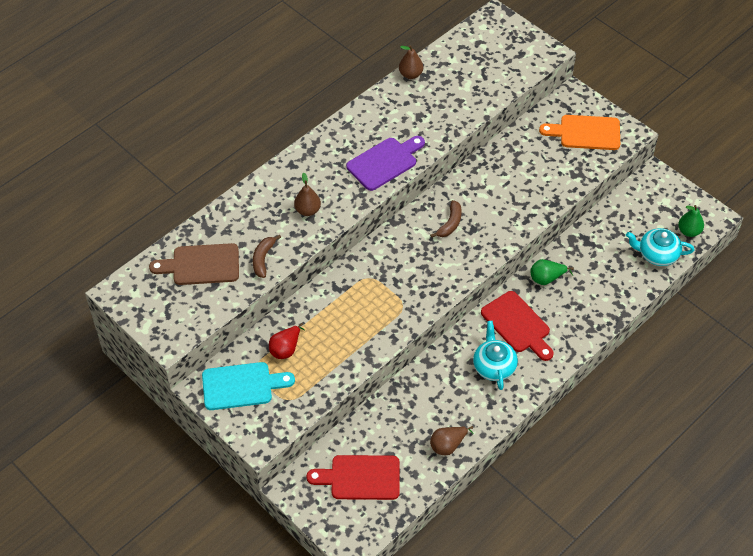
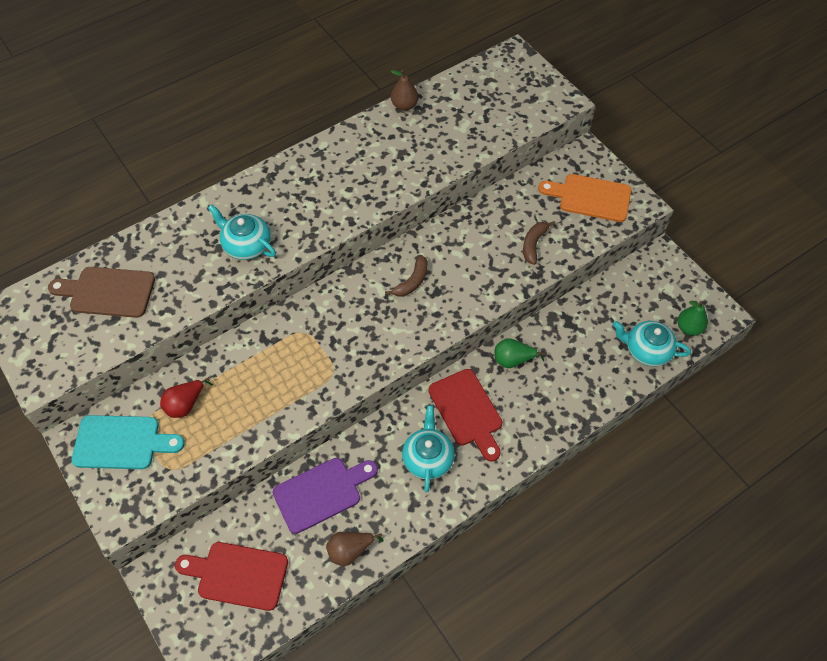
camera: 10 degrees right, 5 degrees up
(263, 259) = (179, 295): brown banana -> brown banana (534, 244)
(307, 210) = (246, 245): brown pear -> turquoise teapot
(384, 162) = (348, 201): purple cutting board -> purple cutting board (321, 493)

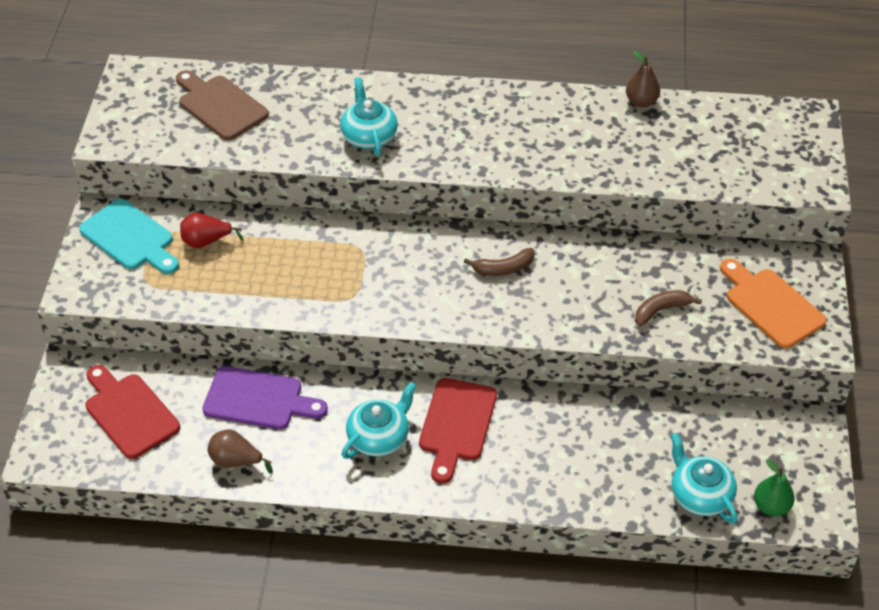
camera: 40 degrees right, 10 degrees down
(513, 360) = (548, 412): green pear -> none

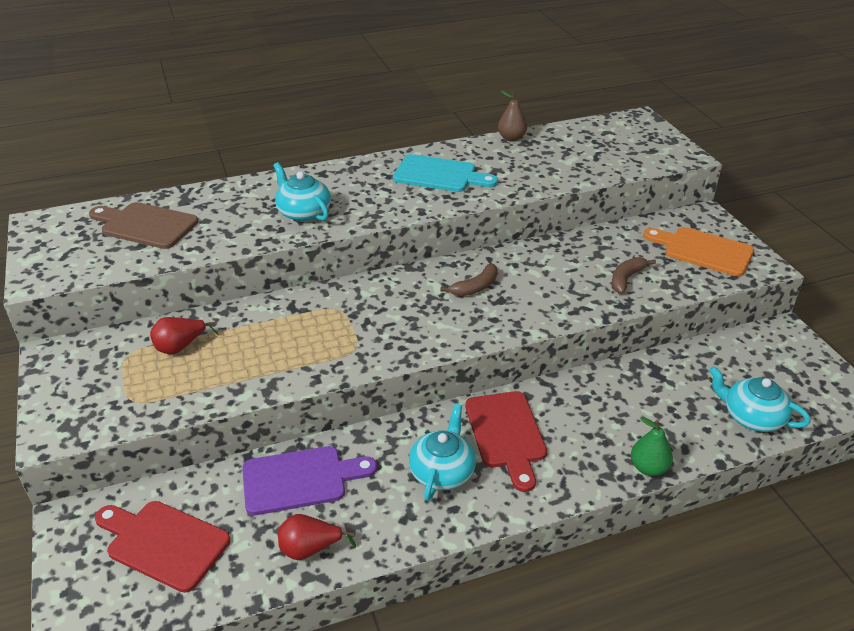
camera: 25 degrees left, 10 degrees down
(130, 238) = (95, 367): turquoise cutting board -> turquoise cutting board (439, 175)
(236, 461) = (310, 549): brown pear -> red pear
(771, 506) = (812, 405): green pear -> green pear (648, 468)

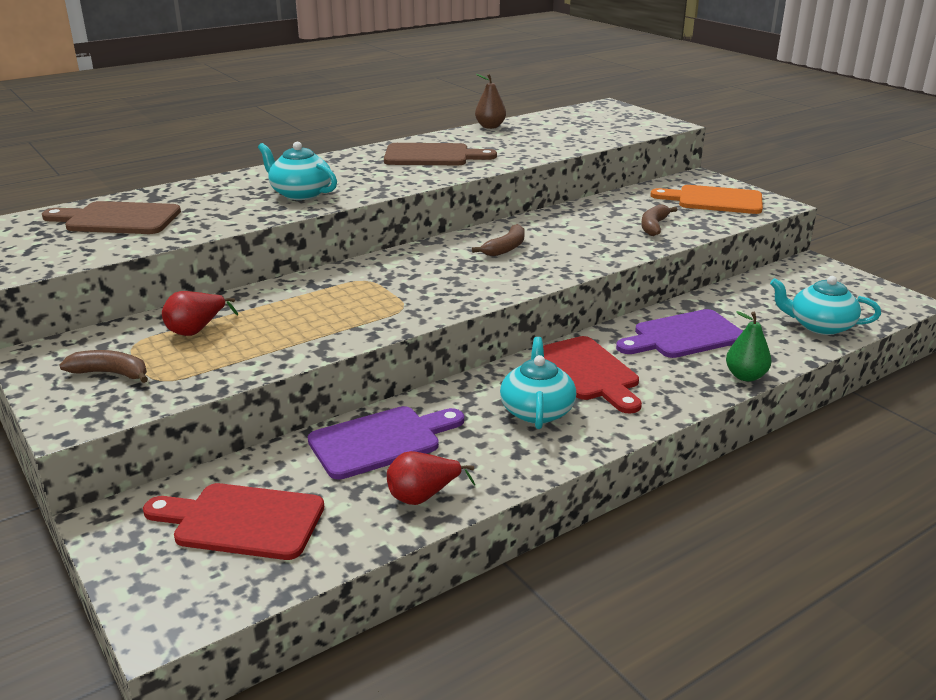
camera: 15 degrees left, 10 degrees down
(99, 386) = (111, 373): none -> brown banana
(439, 175) = (432, 156): turquoise cutting board -> brown cutting board
(613, 405) = (683, 336): none -> purple cutting board

